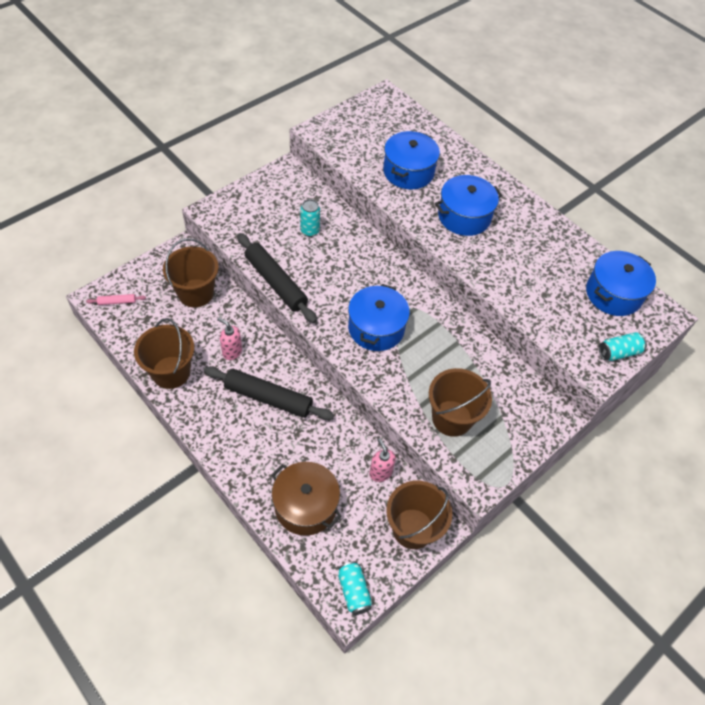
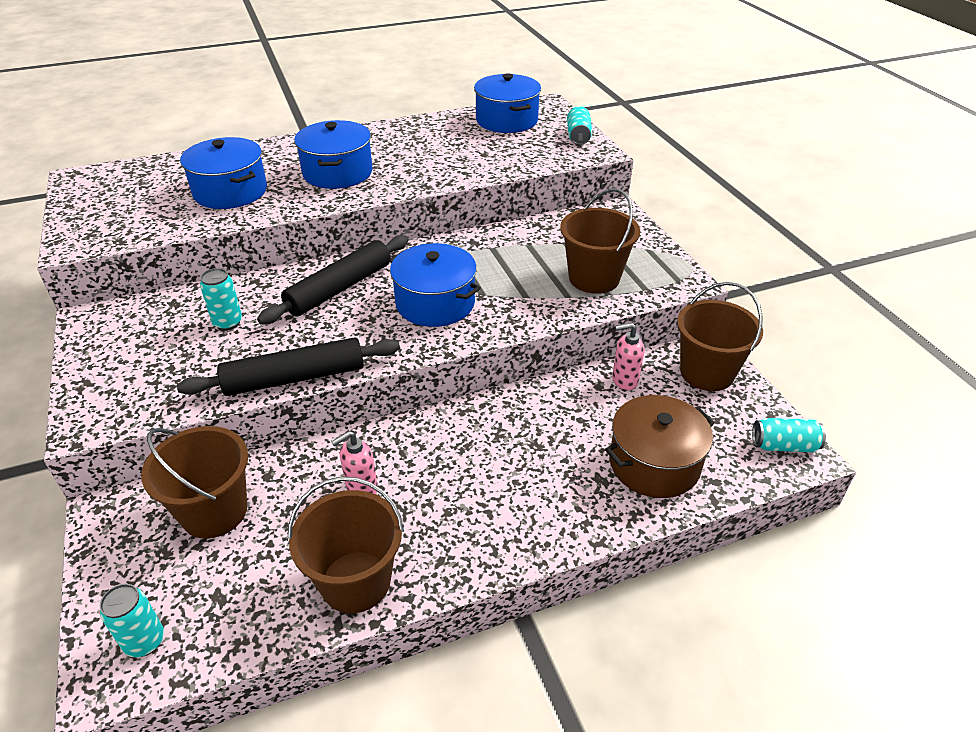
camera: 65 degrees left, 15 degrees down
(117, 302) = (145, 641): pink rolling pin -> turquoise can
(268, 398) = (466, 463): black rolling pin -> black rolling pin (339, 288)

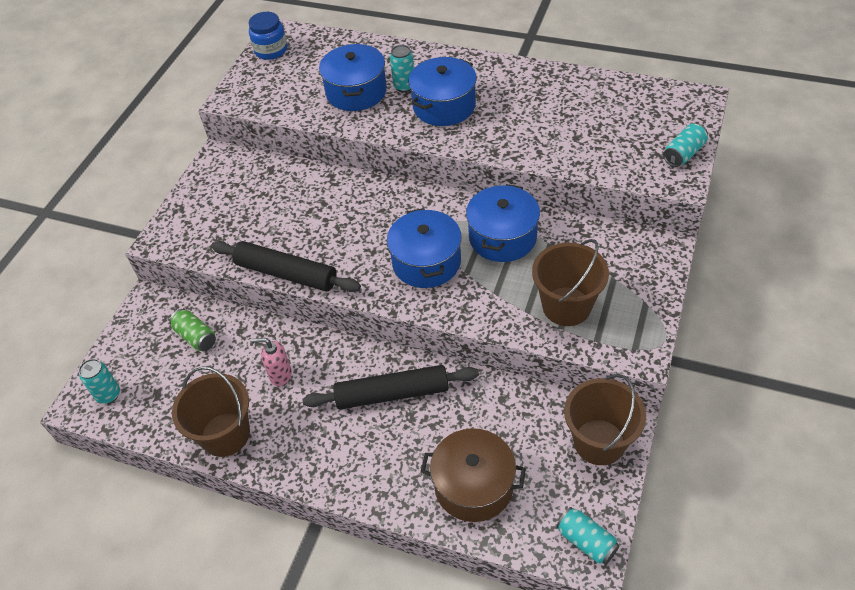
camera: 45 degrees right, 10 degrees up
(85, 193) = (271, 50): none -> blue jar
(214, 511) = (196, 337): brown bucket -> green can
(228, 323) = (286, 204): turquoise can -> turquoise can (404, 86)
(339, 288) = (377, 212): black rolling pin -> black rolling pin (392, 393)
(506, 120) = (638, 104): blue pot -> blue pot (502, 237)
(624, 380) = (526, 406): pink soap dispenser -> none

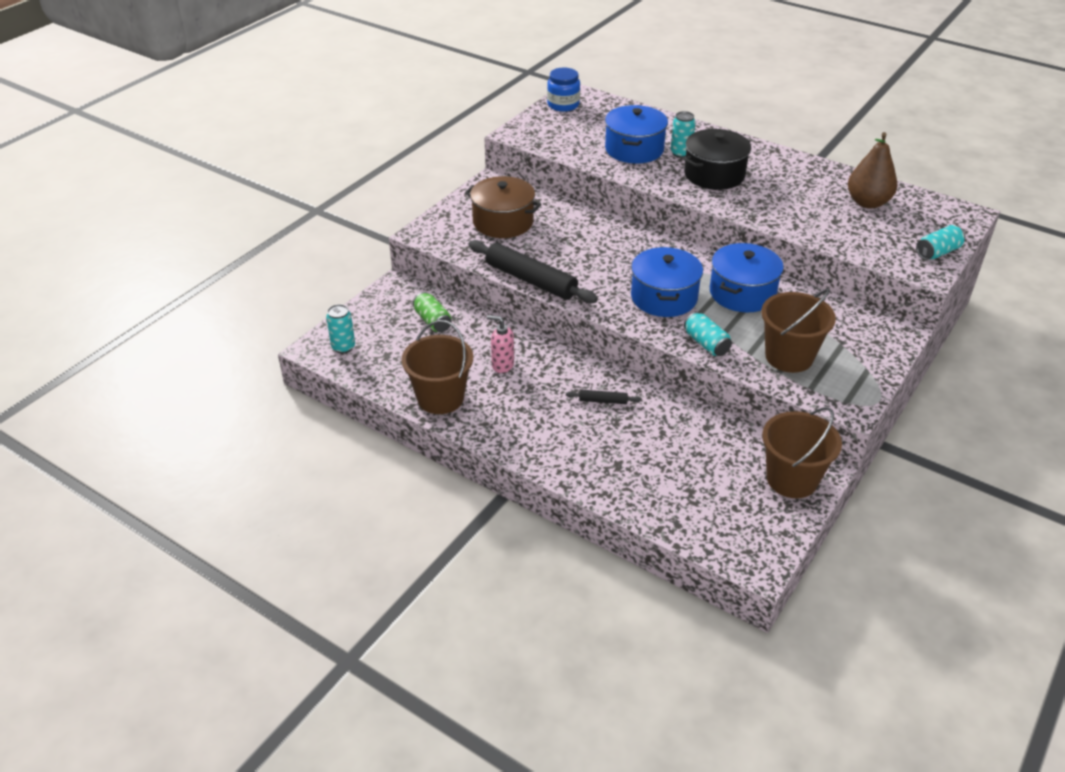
camera: 10 degrees right, 10 degrees down
(392, 393) = (603, 401): black rolling pin -> black rolling pin, size x0.44
(444, 106) = (714, 174): blue pot -> black pot
(473, 486) = (660, 486): brown pot -> brown pot (503, 222)
(586, 541) = (757, 551): turquoise can -> turquoise can (706, 343)
(602, 107) = (867, 202): none -> brown pear

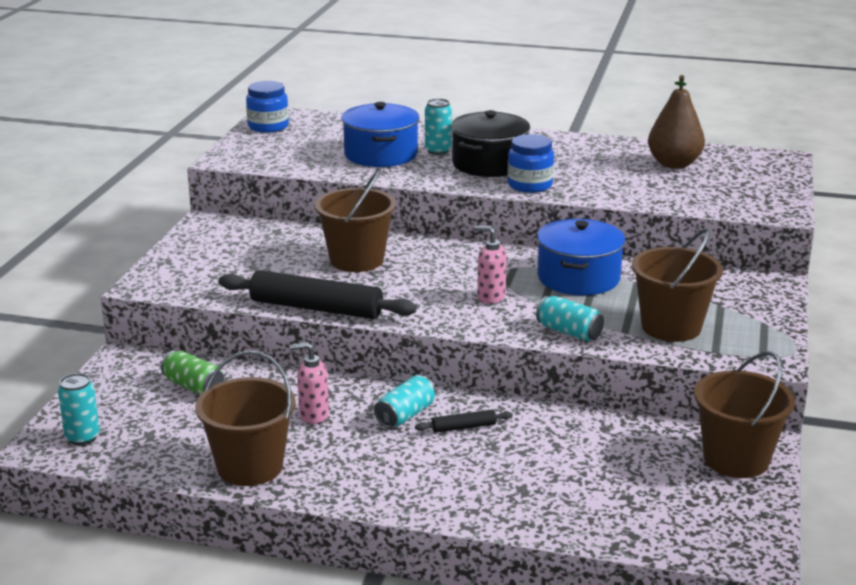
camera: 20 degrees left, 15 degrees down
(503, 222) = (245, 257): brown pot -> none
(582, 241) = (356, 260): none -> brown bucket
(664, 297) = (490, 297): blue pot -> pink soap dispenser
(734, 203) = (530, 185): none -> blue jar
(937, 252) = (777, 194): turquoise can -> turquoise can (405, 415)

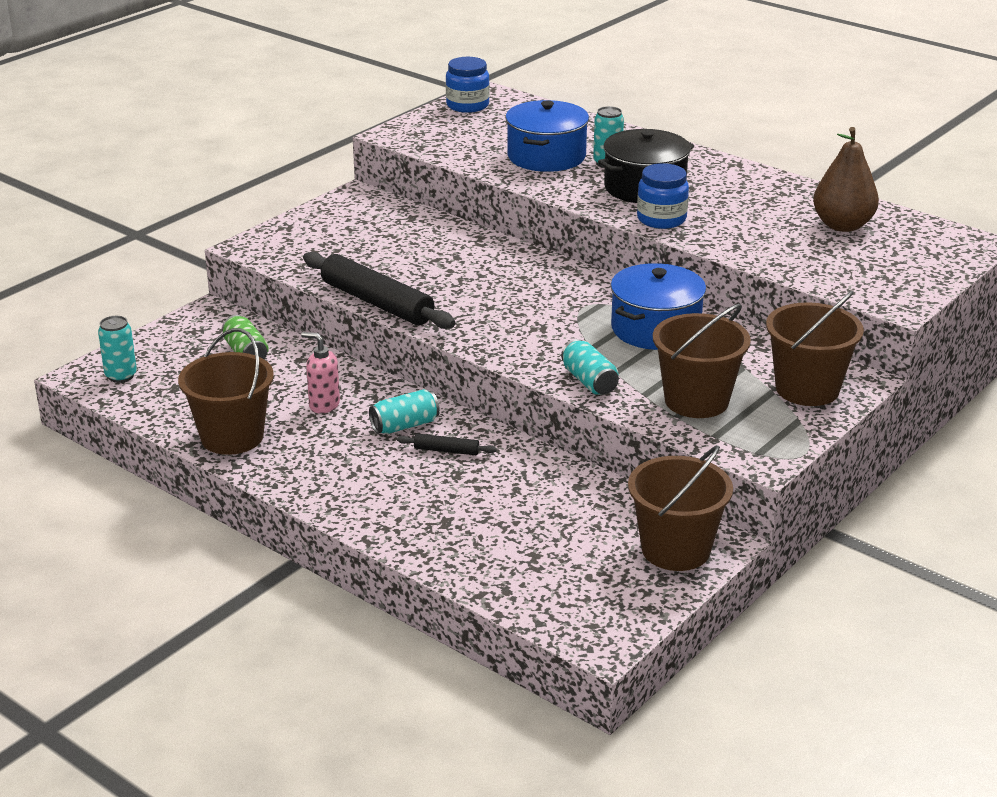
camera: 25 degrees right, 5 degrees up
(356, 260) = (458, 263): brown bucket -> brown bucket (807, 389)
(490, 297) = (548, 329): pink soap dispenser -> none

